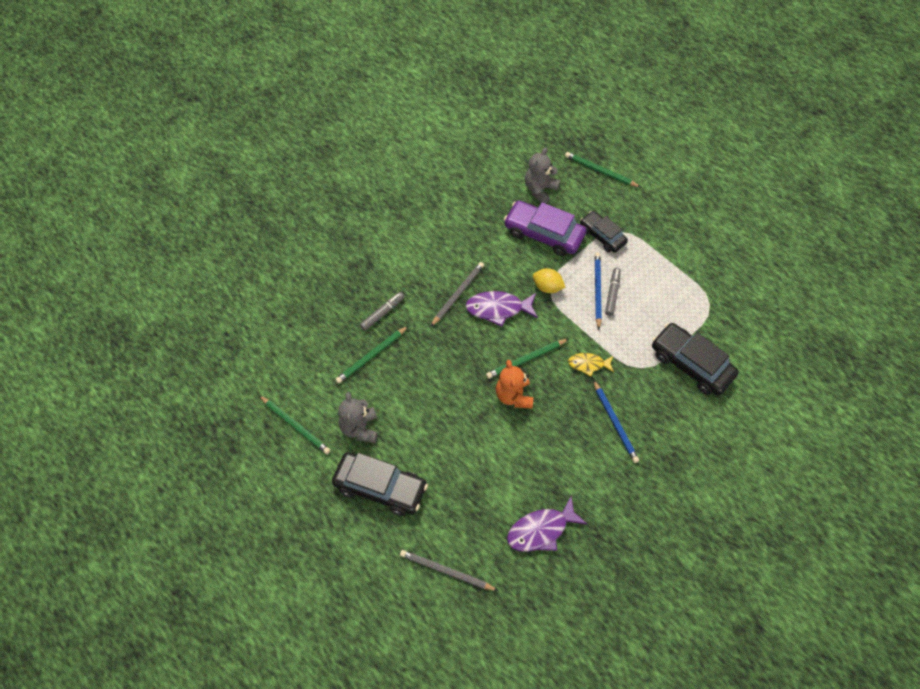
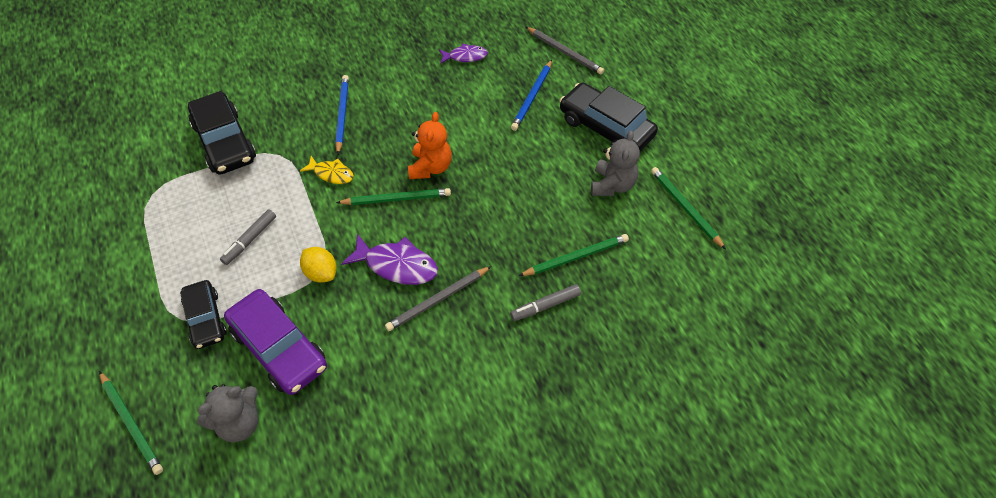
camera: 160 degrees left, 5 degrees down
(541, 530) = (465, 56): purple fish -> purple fish, size x0.62
(597, 290) = (264, 249): blue pencil -> blue pencil (532, 97)

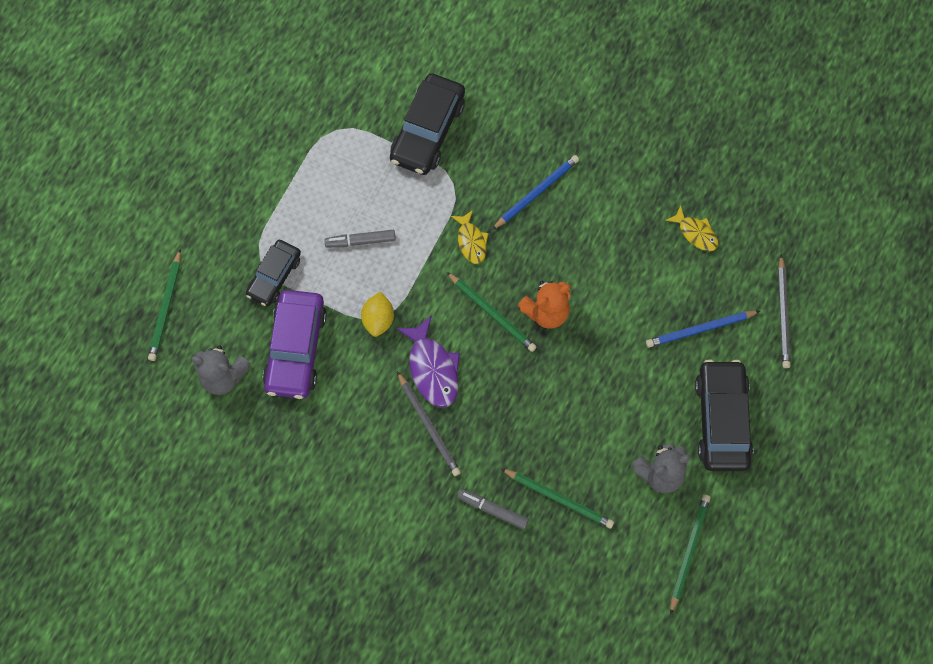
camera: 50 degrees right, 15 degrees up
(438, 300) = (429, 425): grey pencil -> grey pencil turned 135 degrees counterclockwise
(465, 56) = (695, 233): purple fish -> yellow fish

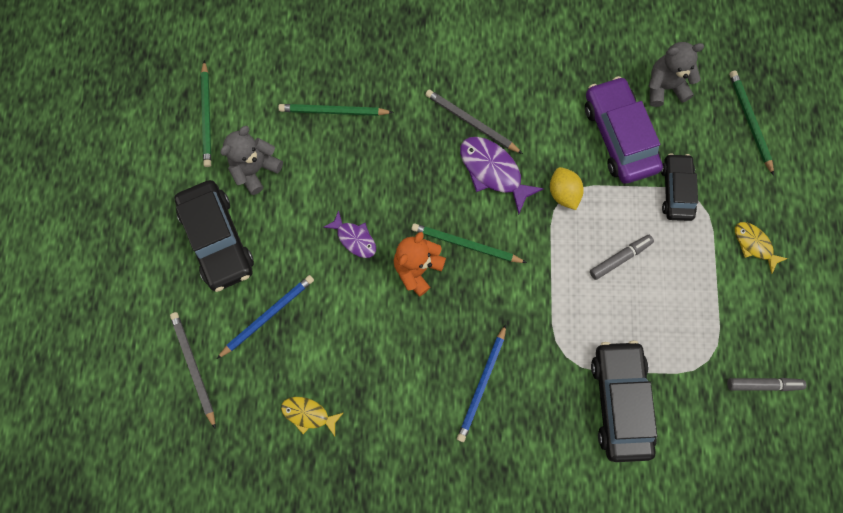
camera: 155 degrees right, 5 degrees up
(471, 241) = (519, 305): yellow fish -> yellow fish (754, 245)
(493, 510) = (384, 79): grey marker -> grey marker (763, 384)
(592, 364) = (354, 238): none -> purple fish

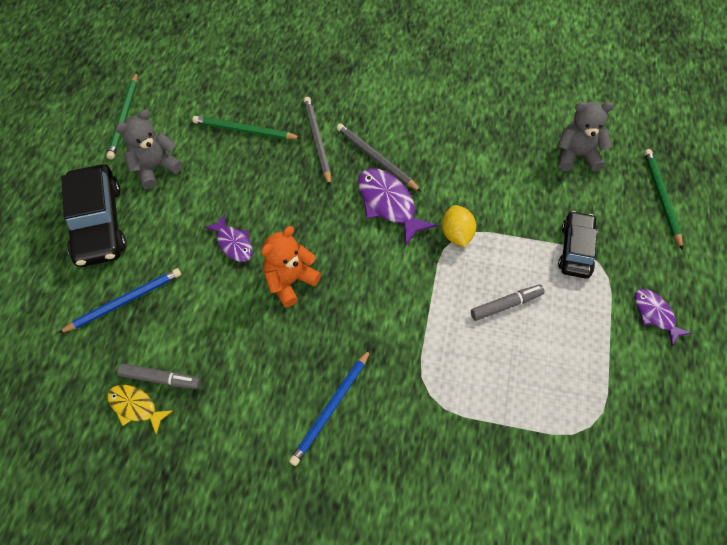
camera: 10 degrees right, 15 degrees down
(193, 367) = (32, 339): grey pencil -> grey pencil (317, 141)
(466, 244) = (345, 266): green pencil -> none
(619, 136) = (523, 191): purple car -> none
(620, 401) = (482, 454): black car -> none
(754, 245) = (655, 314): yellow fish -> purple fish
(763, 384) = (652, 464): grey marker -> grey marker (160, 379)

